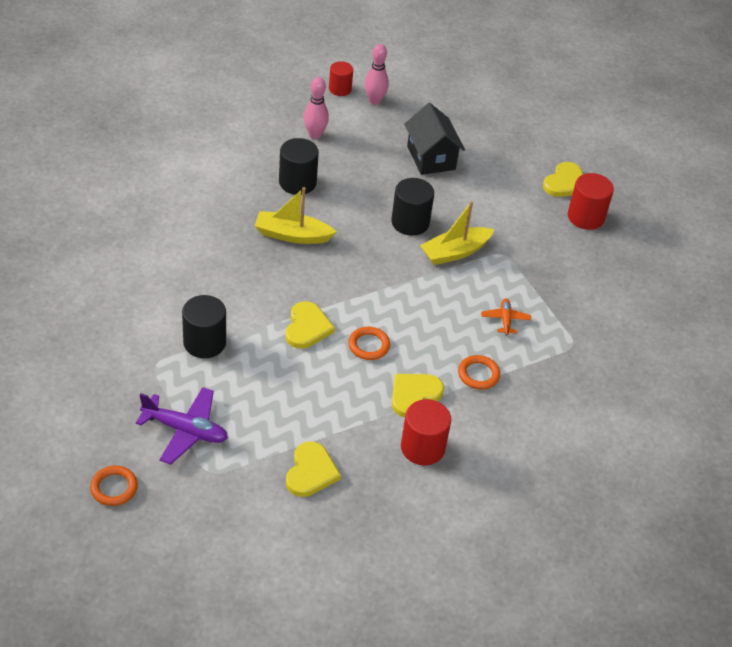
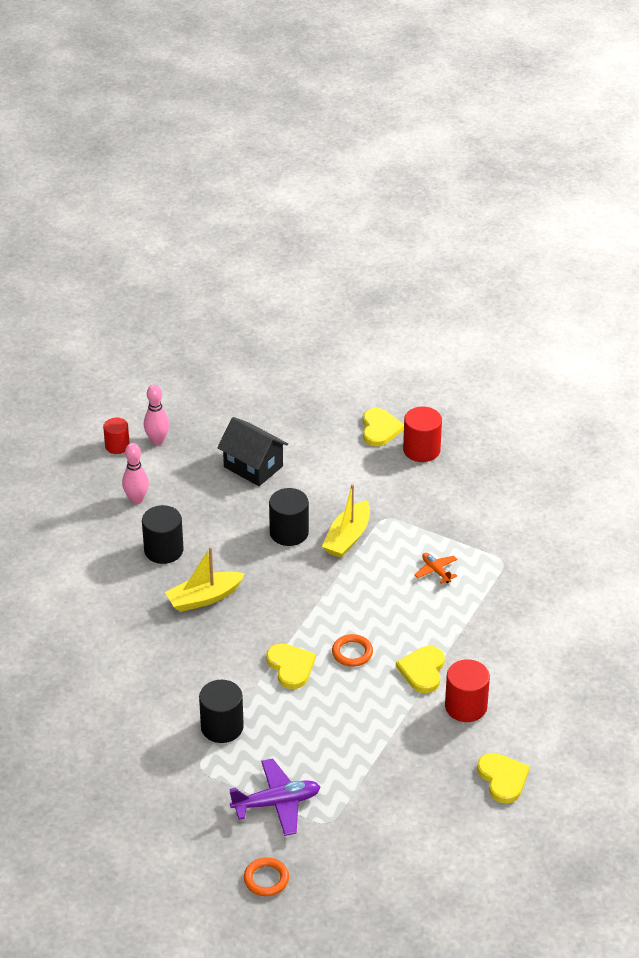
camera: 30 degrees left, 5 degrees down
(311, 472) = (402, 775): yellow heart -> yellow heart (503, 778)
(478, 374) = (455, 626): orange ring -> none

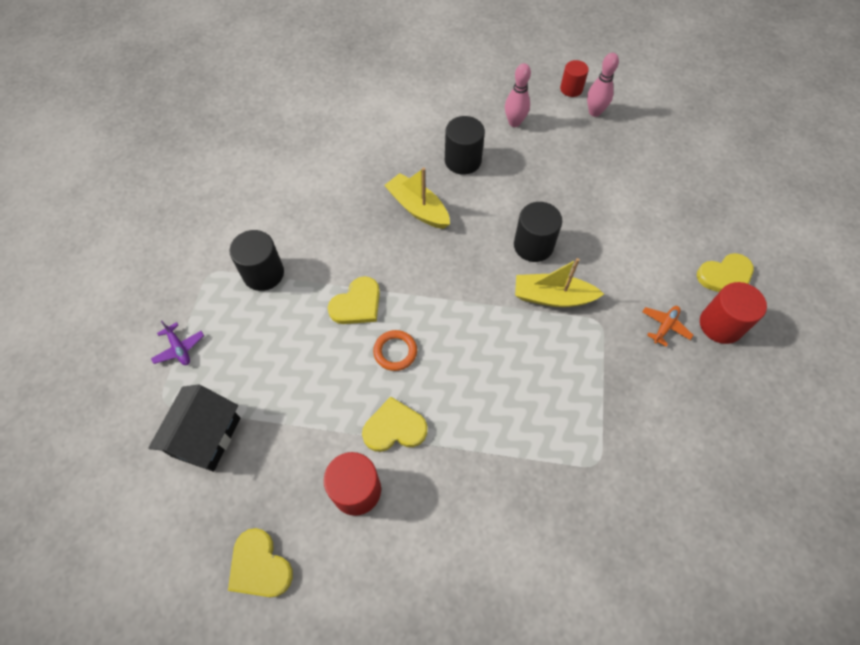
camera: 70 degrees right, 20 degrees up
(253, 466) = (605, 189): black house -> black house (206, 437)
(266, 879) = (84, 370): orange ring -> none
(276, 803) = (179, 348): purple plane -> purple plane, size x0.56
(436, 571) = (546, 396): orange plane -> orange plane (665, 326)
(503, 778) = (259, 566): yellow heart -> yellow heart turned 90 degrees clockwise

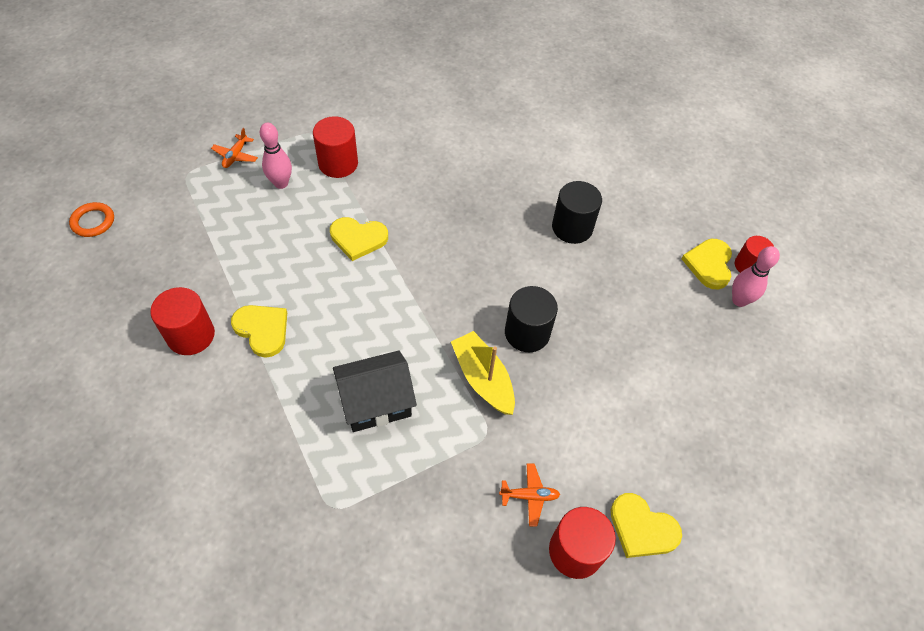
camera: 50 degrees right, 5 degrees down
(179, 348) = (235, 156): purple plane -> orange plane
(206, 437) = (175, 216): black house -> black house (376, 402)
(259, 566) = (93, 309): yellow heart -> yellow heart (709, 264)
(263, 273) = (338, 163): black cylinder -> red cylinder
(395, 352) = (333, 290): orange ring -> orange ring (93, 222)
(418, 208) = (489, 225): yellow boat -> none
(514, 122) = (656, 242): pink bowling pin -> pink bowling pin (281, 183)

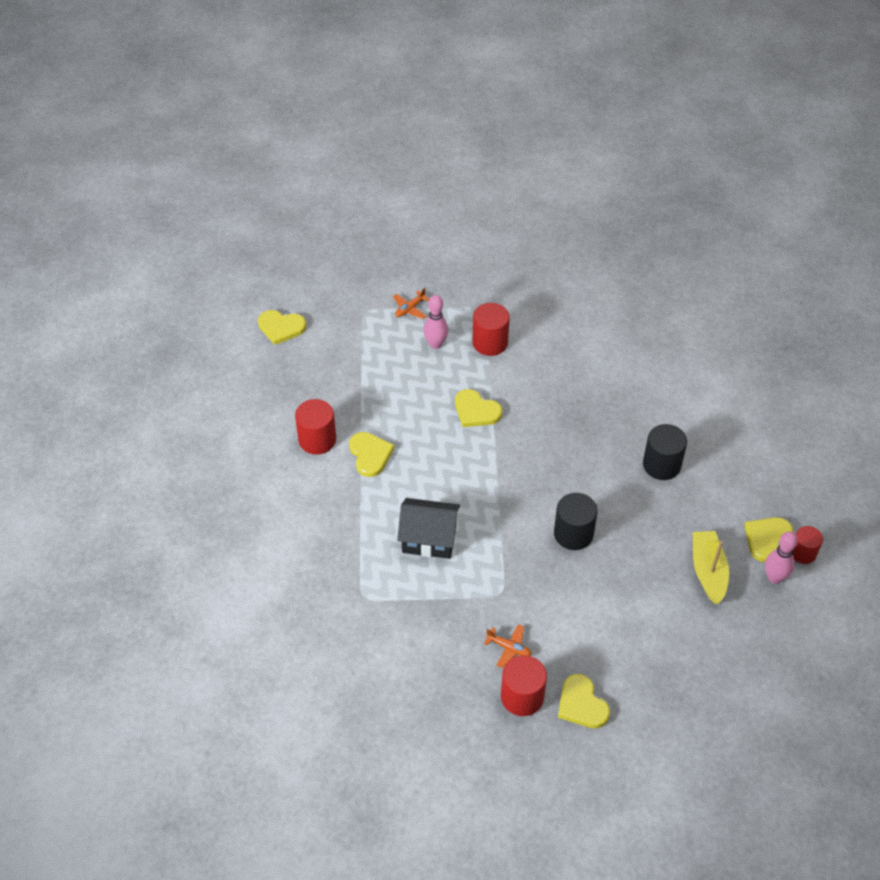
camera: 30 degrees right, 5 degrees down
(93, 222) = (281, 327): orange ring -> yellow heart
(483, 379) = (519, 554): yellow boat -> yellow boat (708, 571)

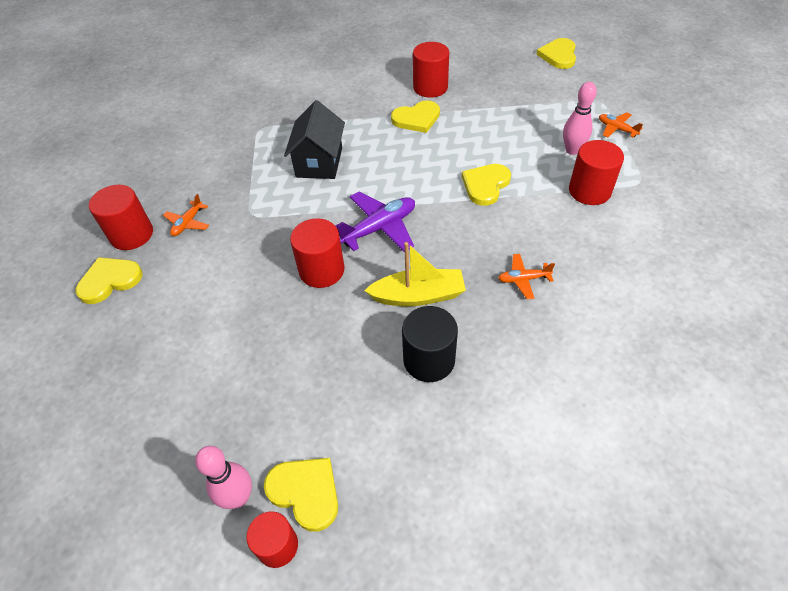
camera: 90 degrees right, 0 degrees up
(525, 491) = (379, 228): none -> purple plane
(573, 534) = (321, 270): black cylinder -> red cylinder
(586, 400) = (523, 279): none -> orange plane
(708, 571) = (258, 409): yellow boat -> yellow boat (418, 296)

